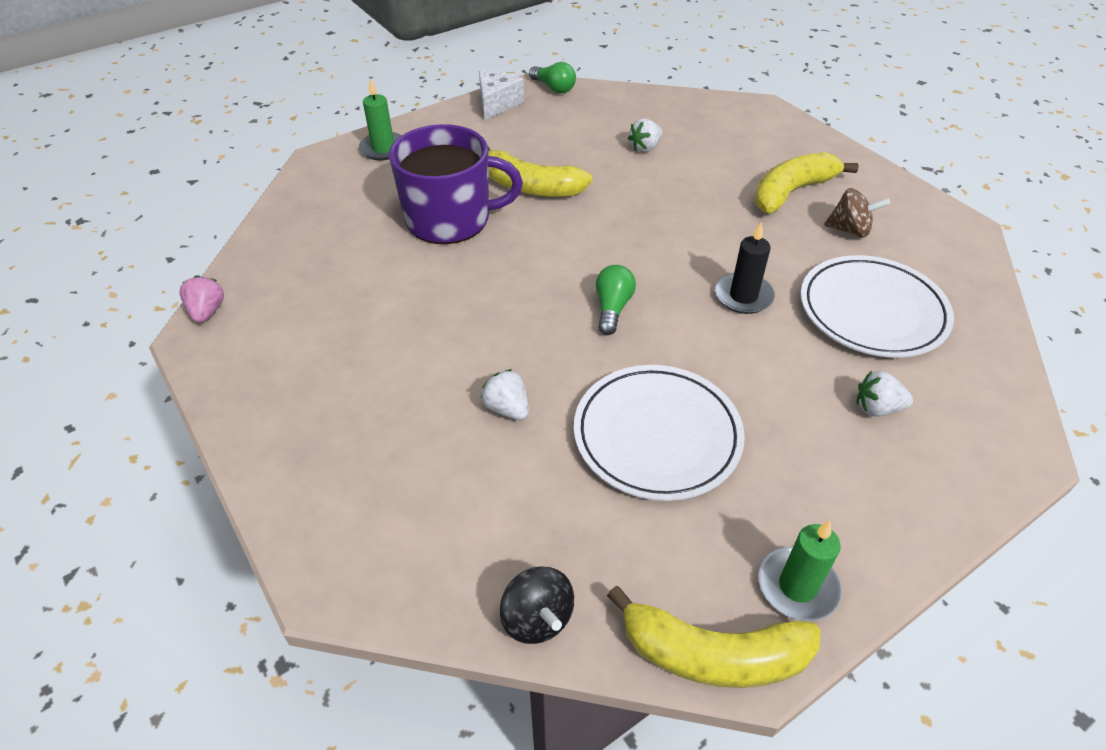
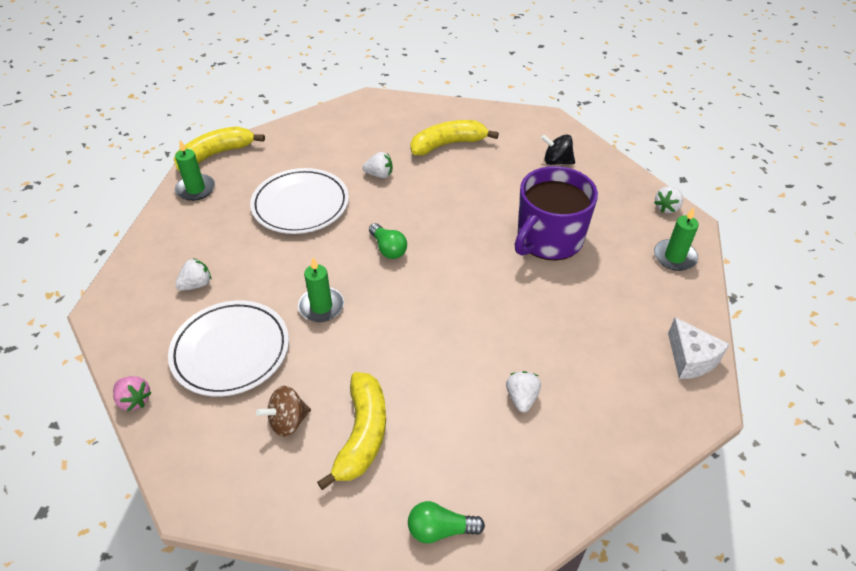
camera: 135 degrees right, 0 degrees up
(207, 312) = (564, 127): pink strawberry -> pink strawberry (134, 400)
(308, 178) = (666, 208): none -> white strawberry
(530, 187) = (543, 296): yellow banana -> yellow banana (448, 144)
(537, 618) = (287, 129): black spinning top -> black spinning top (556, 161)
(554, 88) = (687, 418): green light bulb -> green light bulb (440, 529)
(743, 296) = (321, 306): black candle -> green candle

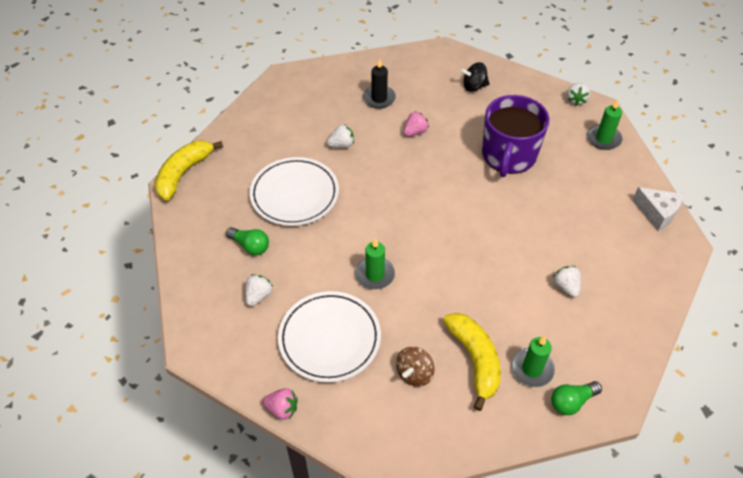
camera: 25 degrees left, 5 degrees up
(196, 189) = (191, 212): green candle -> green candle (532, 369)
(388, 249) = (393, 207): green light bulb -> green light bulb (250, 246)
(448, 144) = (379, 98): yellow banana -> black candle
(462, 185) = (415, 132): none -> pink strawberry

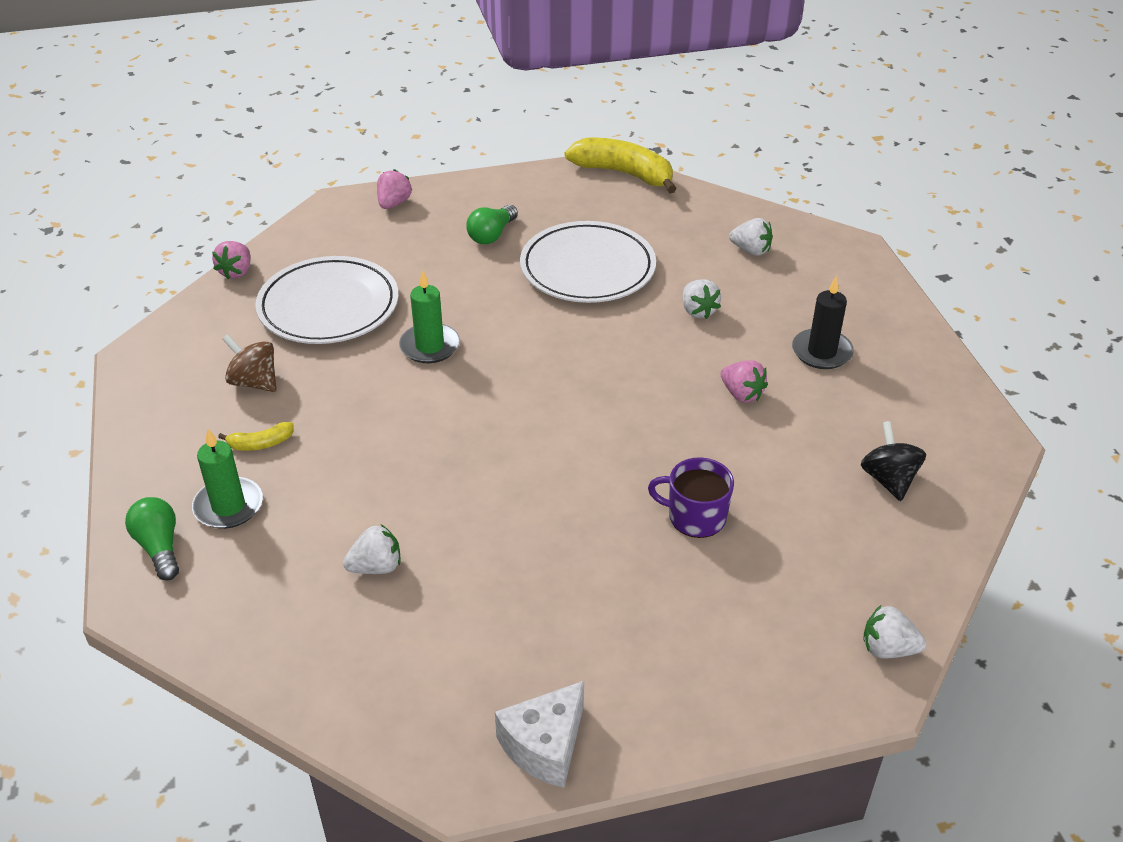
camera: 90 degrees right, 10 degrees down
(199, 309) = (394, 203): none -> pink strawberry
(259, 296) = (407, 246): white strawberry -> white strawberry (751, 250)
(475, 360) = (260, 444): yellow banana -> yellow banana, size x0.46
(508, 155) = (695, 517): purple mug -> purple mug, size x0.52
(603, 139) = (766, 683): green candle -> none

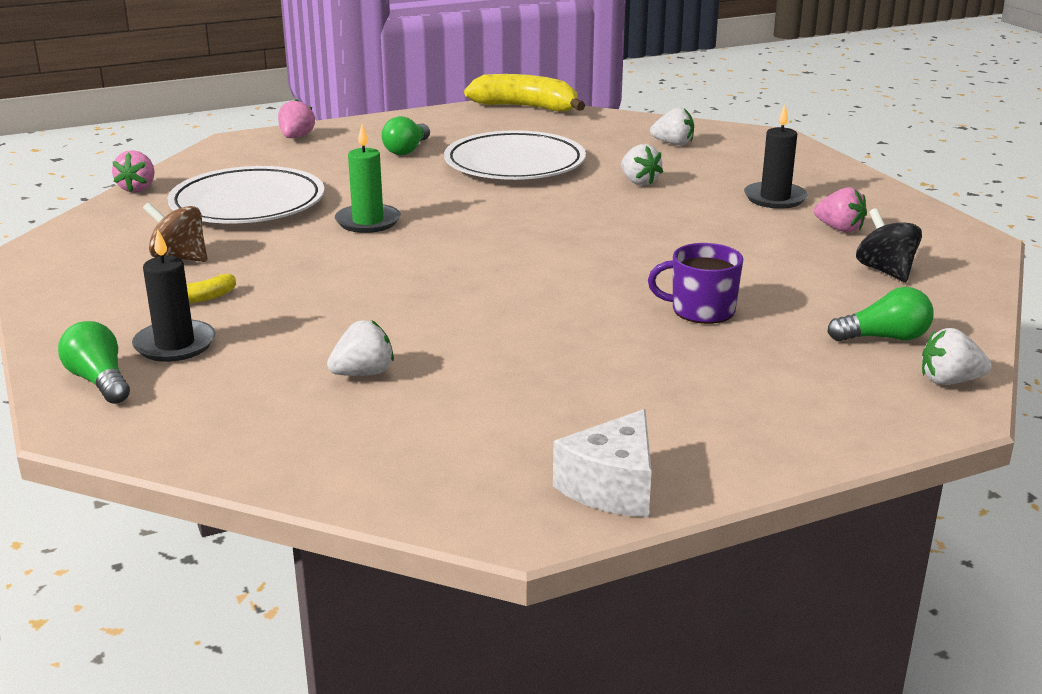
camera: 10 degrees left, 15 degrees down
(228, 506) = (175, 345): green candle -> black candle
(741, 394) = (709, 229): pink strawberry -> pink strawberry (839, 229)
(850, 579) = (884, 338): none -> green light bulb

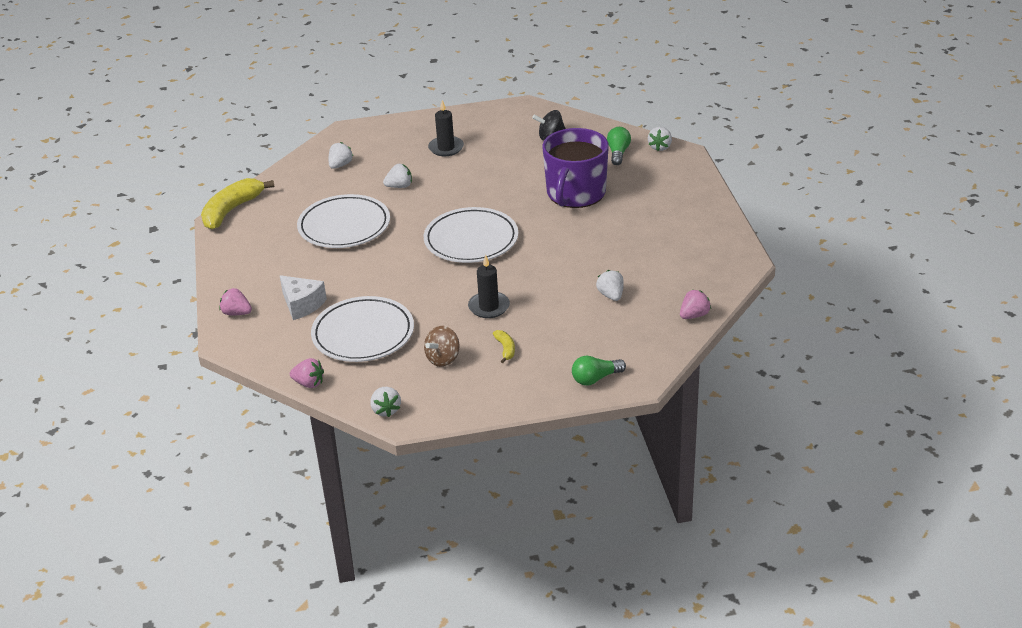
camera: 75 degrees left, 10 degrees up
(64, 236) = (386, 410): none -> white strawberry
(175, 345) = (561, 355): black candle -> black candle (489, 307)
(368, 221) = (416, 287): green candle -> none
(407, 150) = (293, 266): green light bulb -> none
(509, 243) = (471, 240): none -> white plate
(612, 487) = (722, 238): white cheese -> white cheese (302, 305)
(701, 310) = (575, 193): purple mug -> purple mug, size x1.92
(839, 229) = (496, 138): pink strawberry -> pink strawberry (694, 315)

